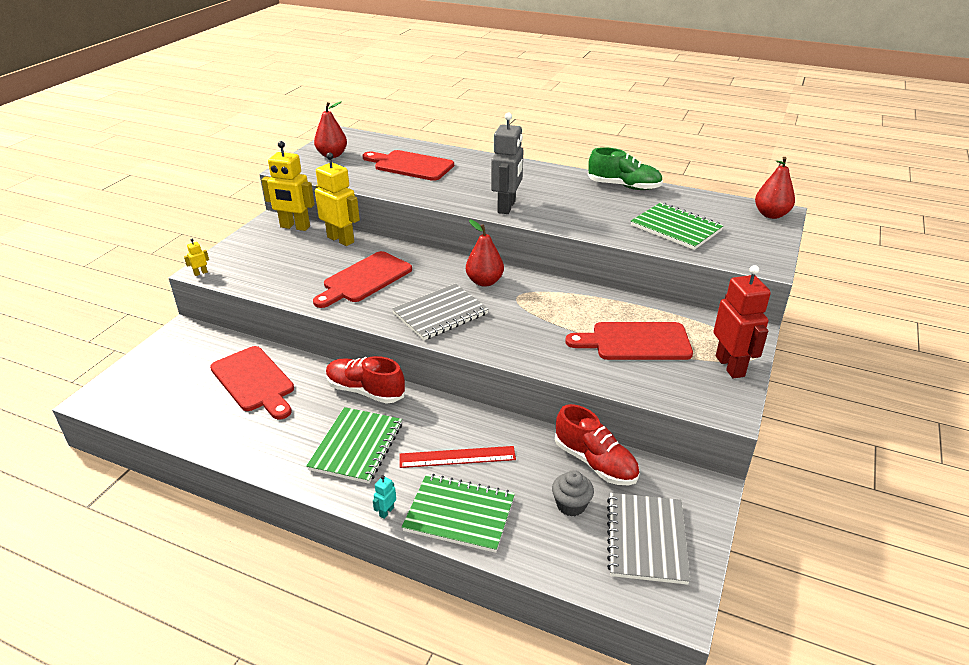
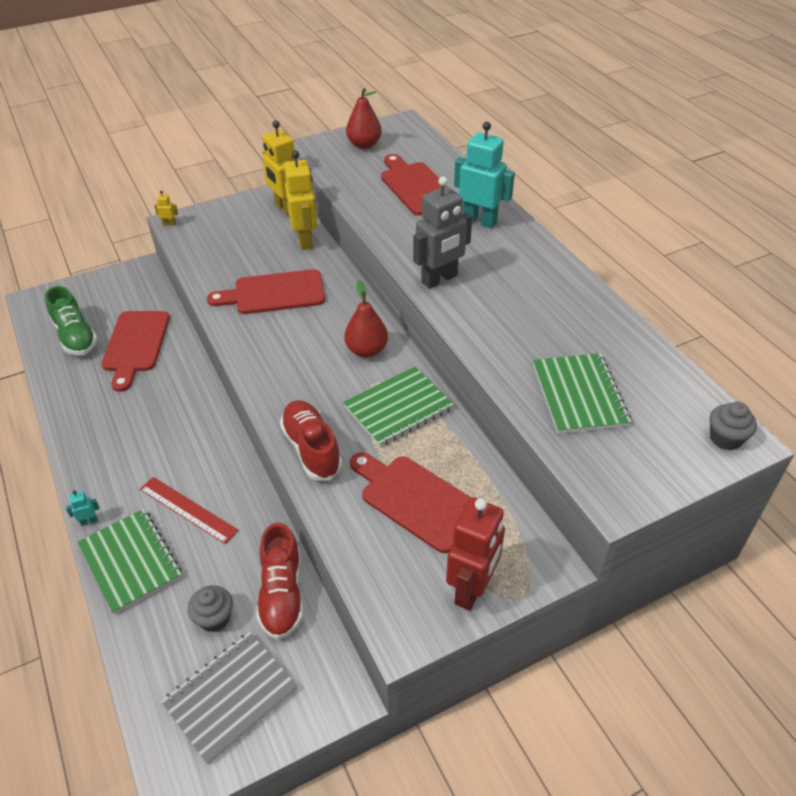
camera: 40 degrees right, 10 degrees up
(356, 446) = (134, 449): green notebook -> green notebook (398, 408)
(365, 391) = (196, 402): red shoe -> red shoe (312, 449)
(440, 314) = (288, 364): grey notebook -> none
(483, 169) = (479, 221): none -> turquoise robot
(624, 186) = (598, 311): green shoe -> green shoe (75, 336)
(771, 215) = (725, 438): red pear -> grey cupcake

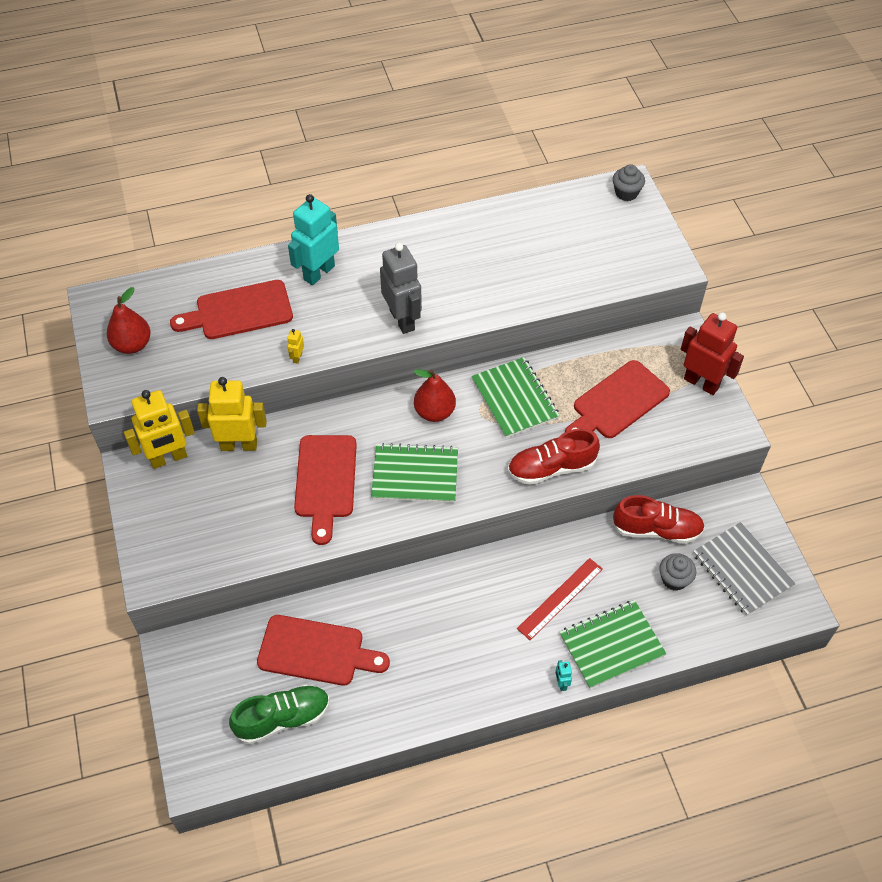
camera: 80 degrees left, 10 degrees up
(169, 224) = (155, 583): yellow robot -> yellow robot (297, 357)
(579, 395) = (570, 260): green notebook -> green notebook (415, 475)

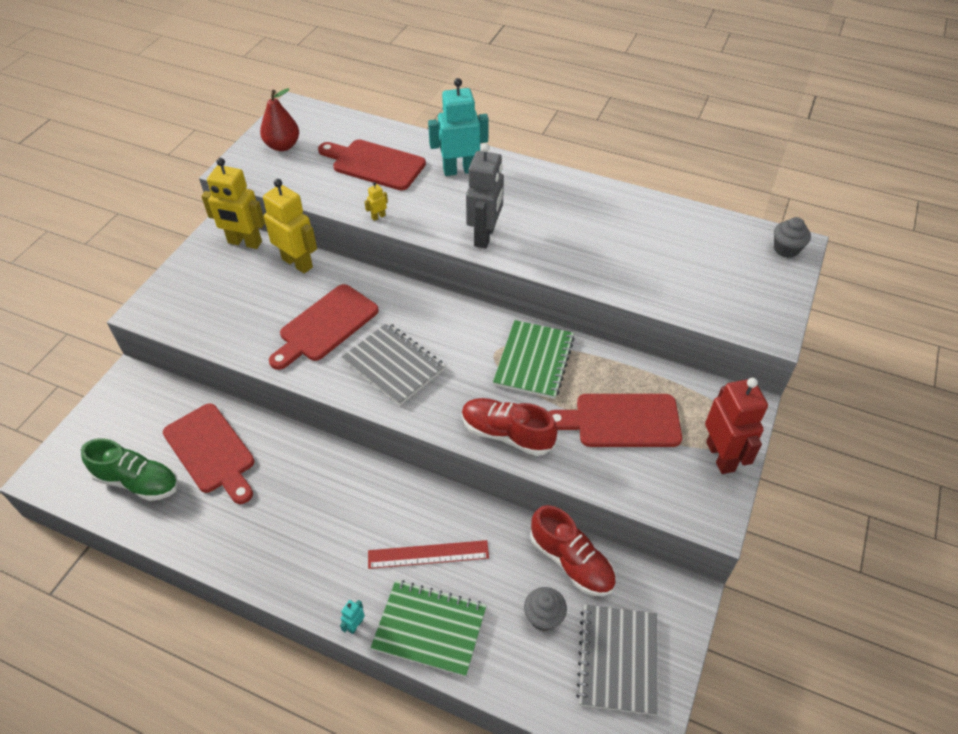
camera: 40 degrees right, 5 degrees down
(415, 475) = (393, 365): green notebook -> grey notebook
(434, 412) = (459, 329): red pear -> none

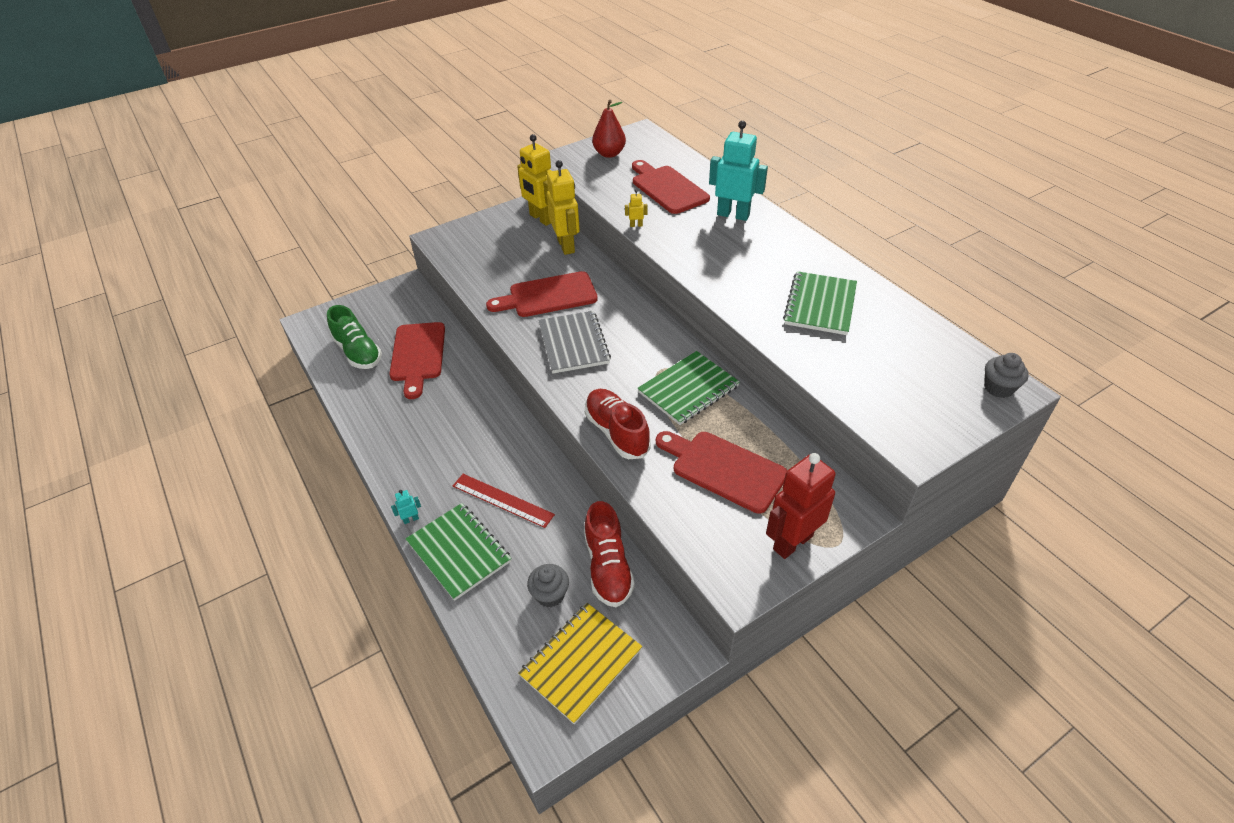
camera: 35 degrees right, 5 degrees down
(485, 236) = (709, 269): grey robot -> none
(604, 232) = (820, 305): none -> green notebook
(617, 659) = (581, 663): grey notebook -> yellow notebook
(721, 456) = (792, 542): red robot -> red robot turned 150 degrees counterclockwise

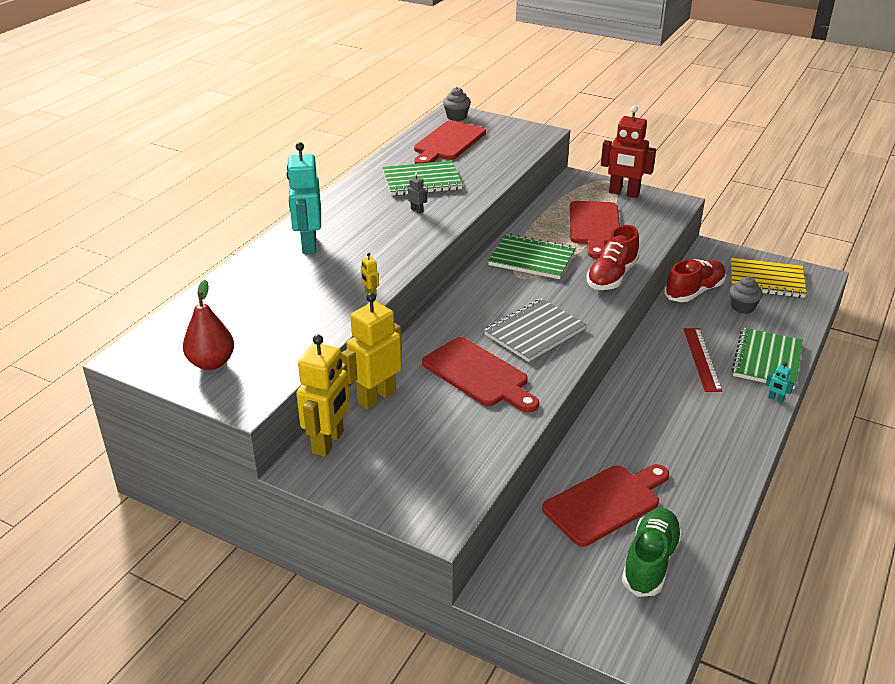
camera: 120 degrees left, 10 degrees down
(667, 188) = (278, 295): red cutting board -> red cutting board (448, 143)
(757, 284) = (417, 210): none -> grey robot

